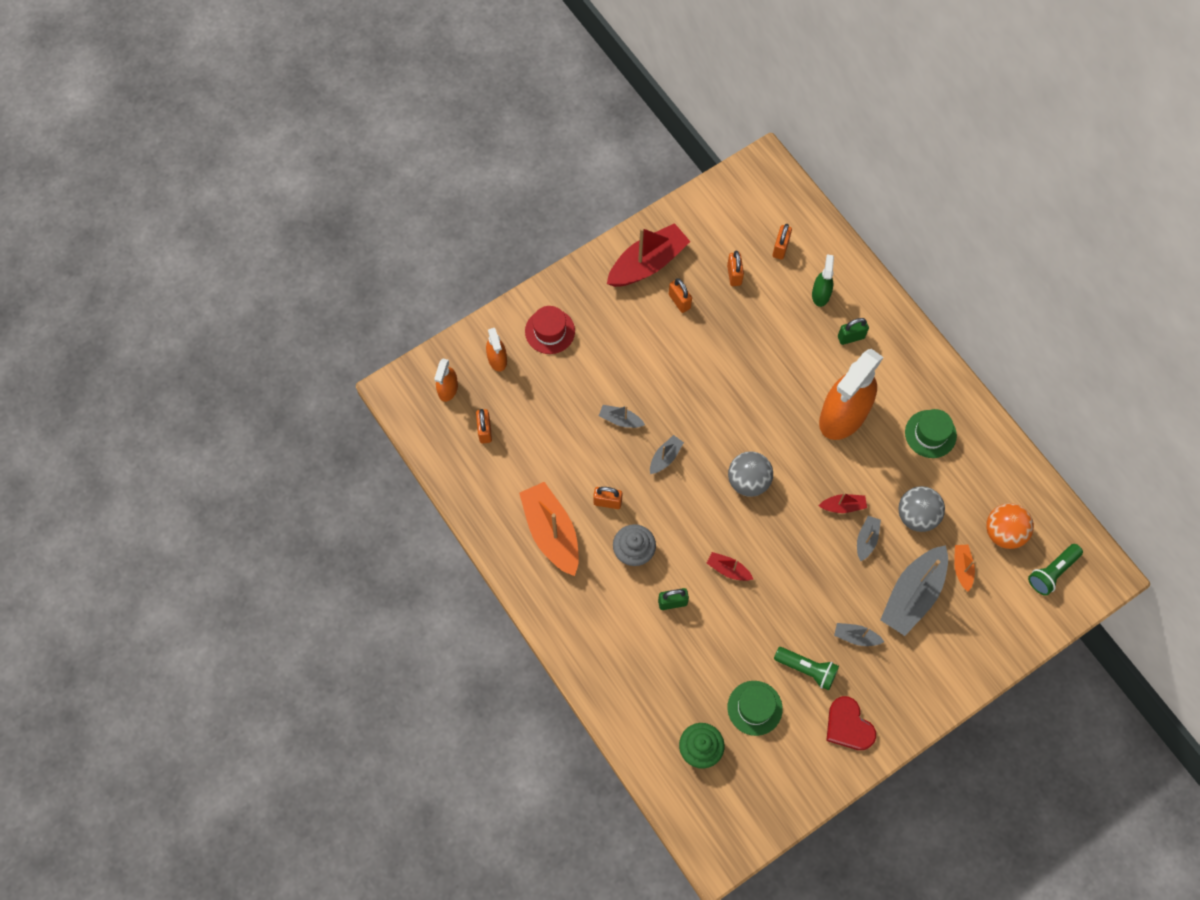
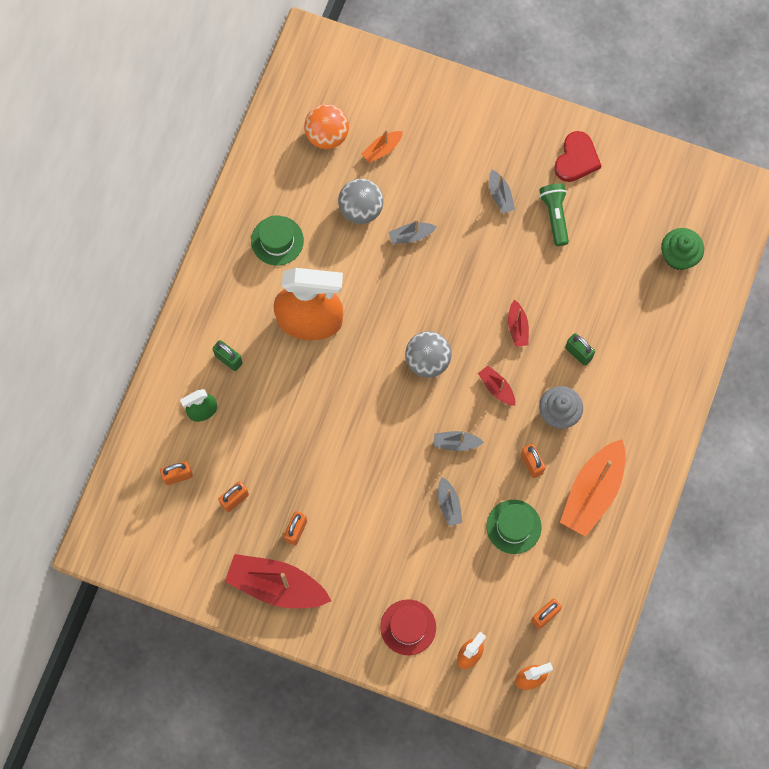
camera: 125 degrees left, 5 degrees up
(754, 708) = (615, 236): green hat -> green hat (513, 526)
(842, 506) = (394, 271): red boat -> red boat (497, 388)
(913, 594) = (432, 173): grey boat -> none
(1052, 572) = (335, 81): green flashlight -> none

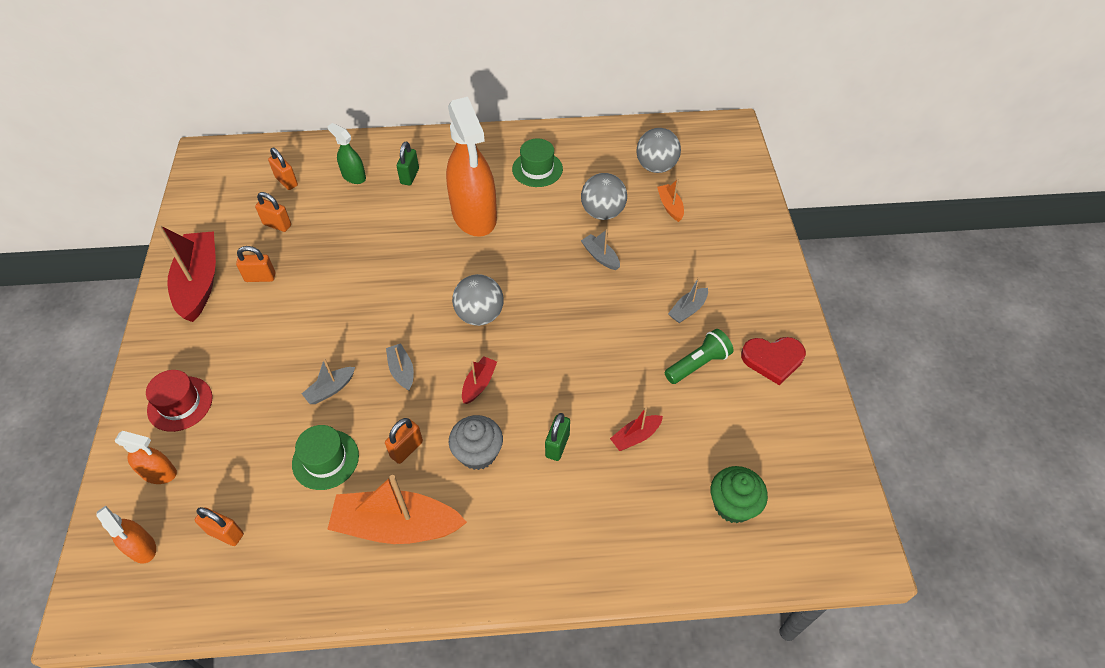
camera: 65 degrees right, 20 degrees down
(327, 135) = (656, 166): orange ball -> grey ball
(382, 149) = (670, 206): orange boat -> orange boat turned 45 degrees clockwise
(517, 327) = (556, 377): red boat -> red boat (635, 436)

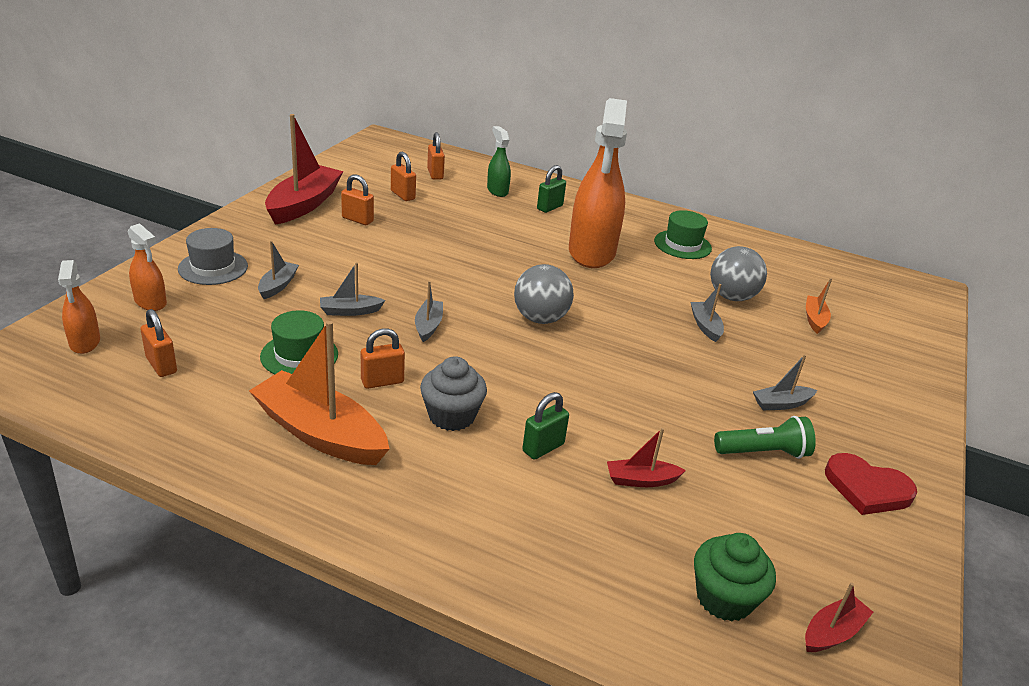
camera: 25 degrees right, 20 degrees down
(180, 404) = (213, 267): red hat -> grey hat
(251, 394) = (278, 286): none -> grey boat
(479, 384) = (497, 366): red boat -> red boat (832, 632)
(656, 166) = (818, 286): grey ball -> none

